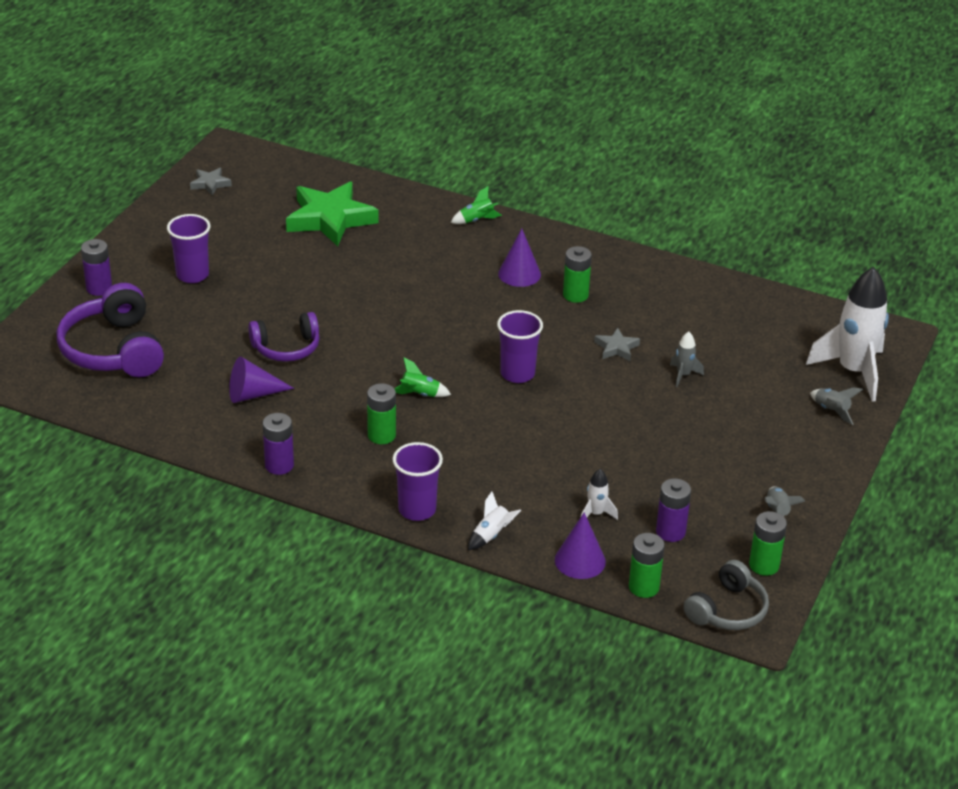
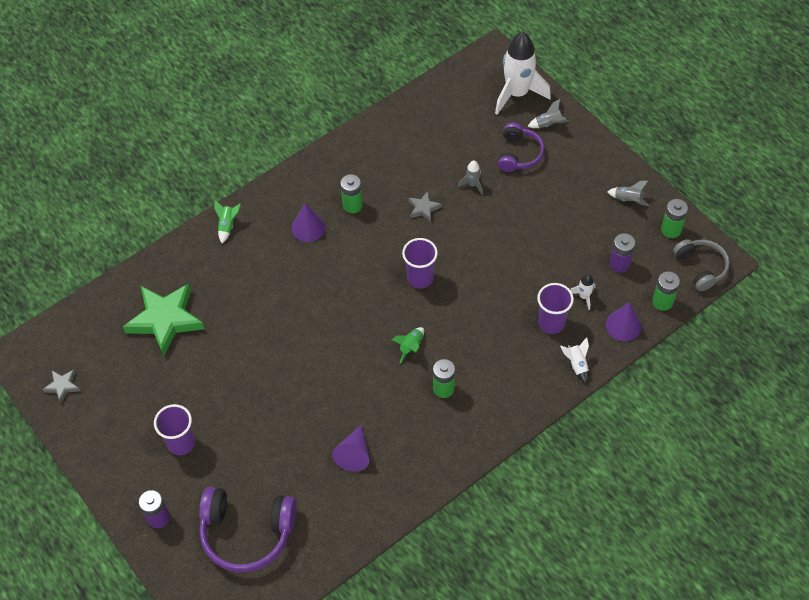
camera: 60 degrees left, 20 degrees up
(279, 465) = (443, 466): purple battery -> none
(286, 348) = (311, 411): purple headphones -> purple headphones (519, 154)
(417, 510) = (531, 398): purple cup -> purple cup (551, 323)

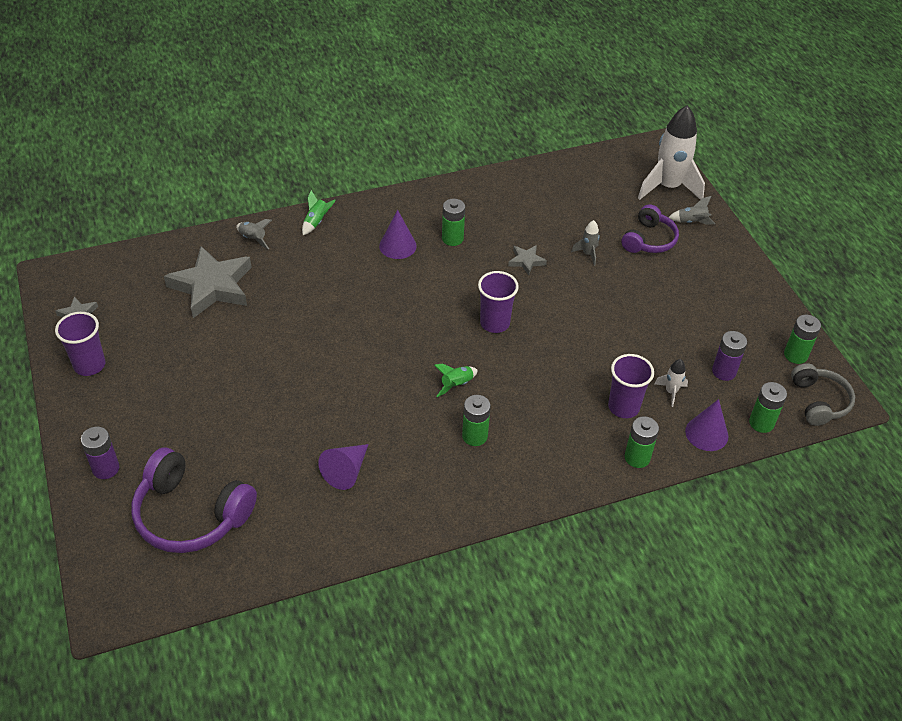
camera: 15 degrees right, 10 degrees down
(165, 320) = (212, 286): green star -> grey star
(181, 443) = (168, 404): purple cup -> purple cup (89, 365)
(577, 365) = (637, 457): white rocket -> green battery
(628, 199) = (755, 313): grey rocket -> grey rocket (253, 239)

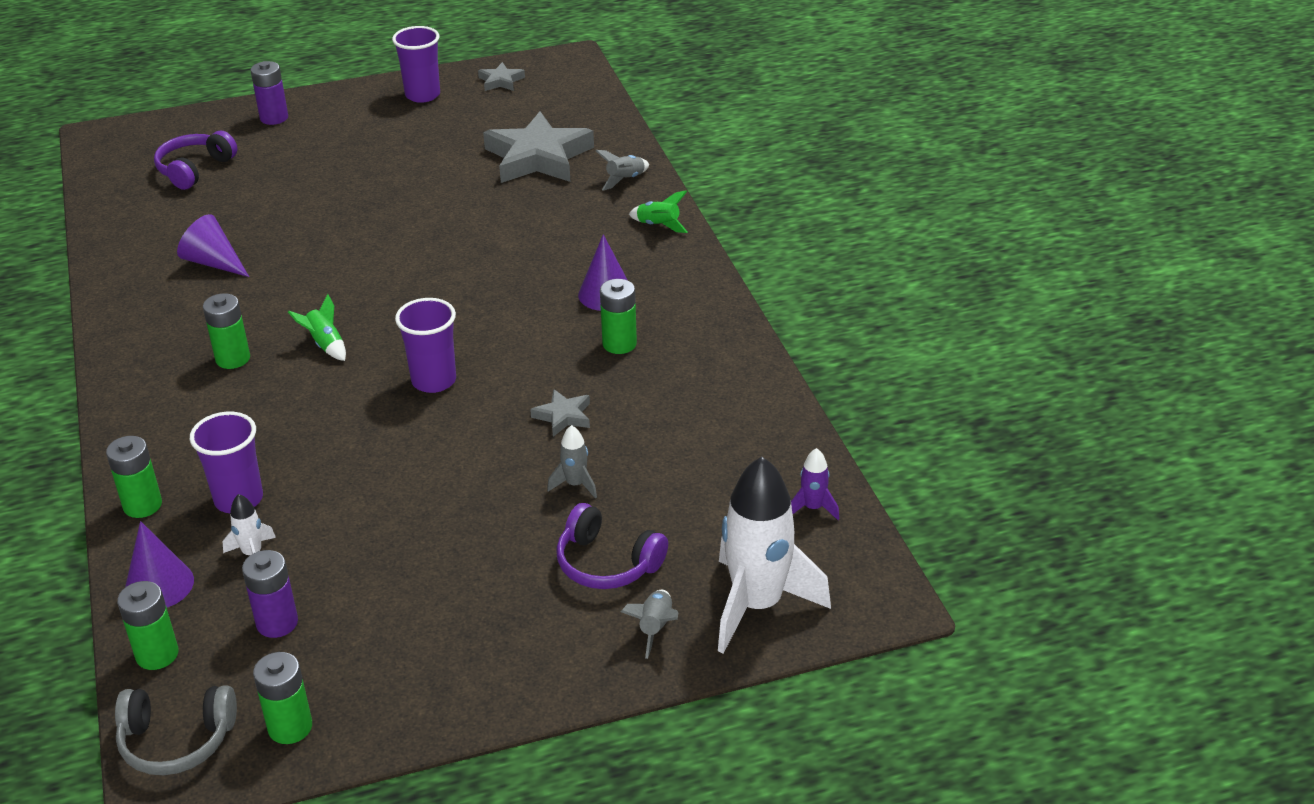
camera: 95 degrees right, 10 degrees down
(191, 514) = (194, 169): purple headphones -> purple headphones, size x0.63
(593, 166) = (813, 508): none -> purple rocket

